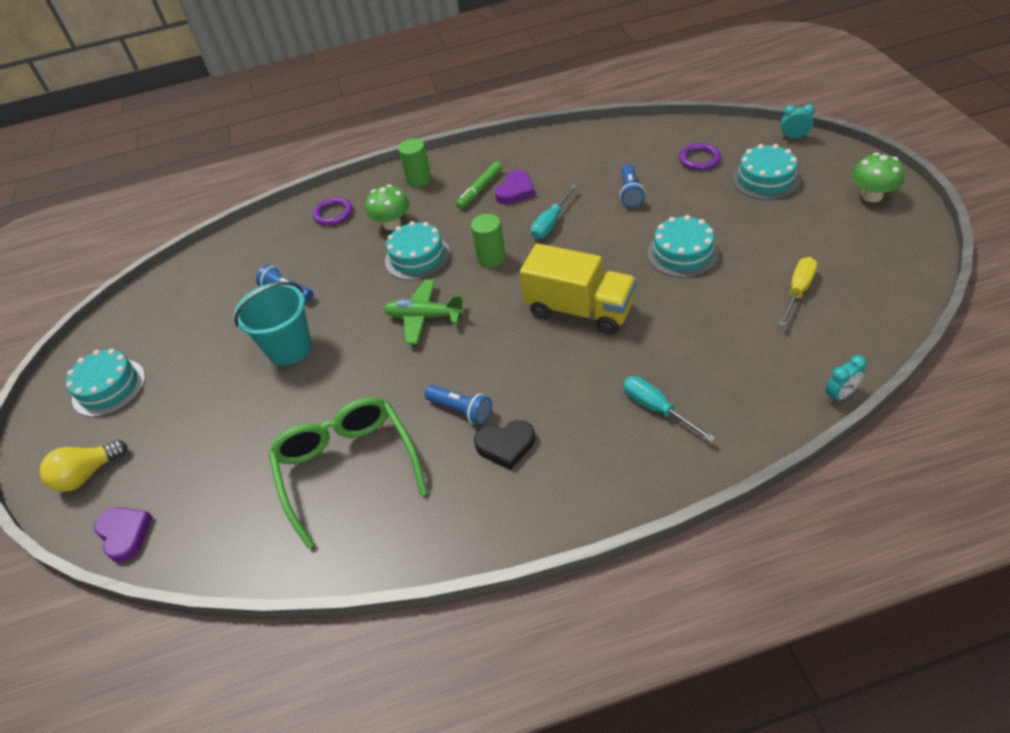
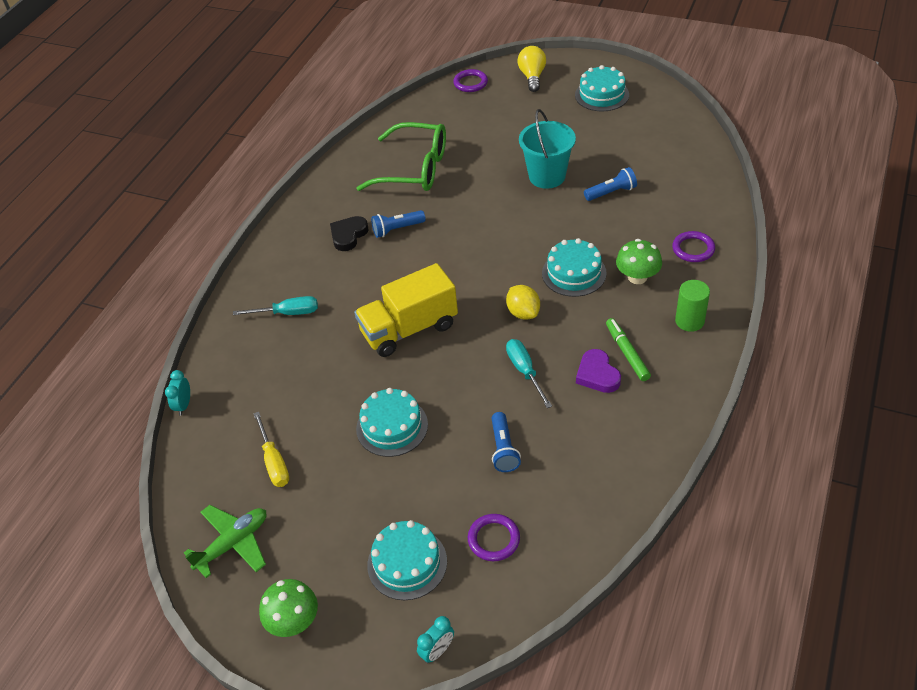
camera: 125 degrees right, 0 degrees up
(125, 534) = (470, 83): purple heart -> purple ring
(424, 317) = (500, 248): green plane -> green plane (233, 544)
(491, 258) = (523, 313): green cylinder -> yellow lemon
(630, 193) = (503, 449): blue flashlight -> blue flashlight turned 135 degrees counterclockwise

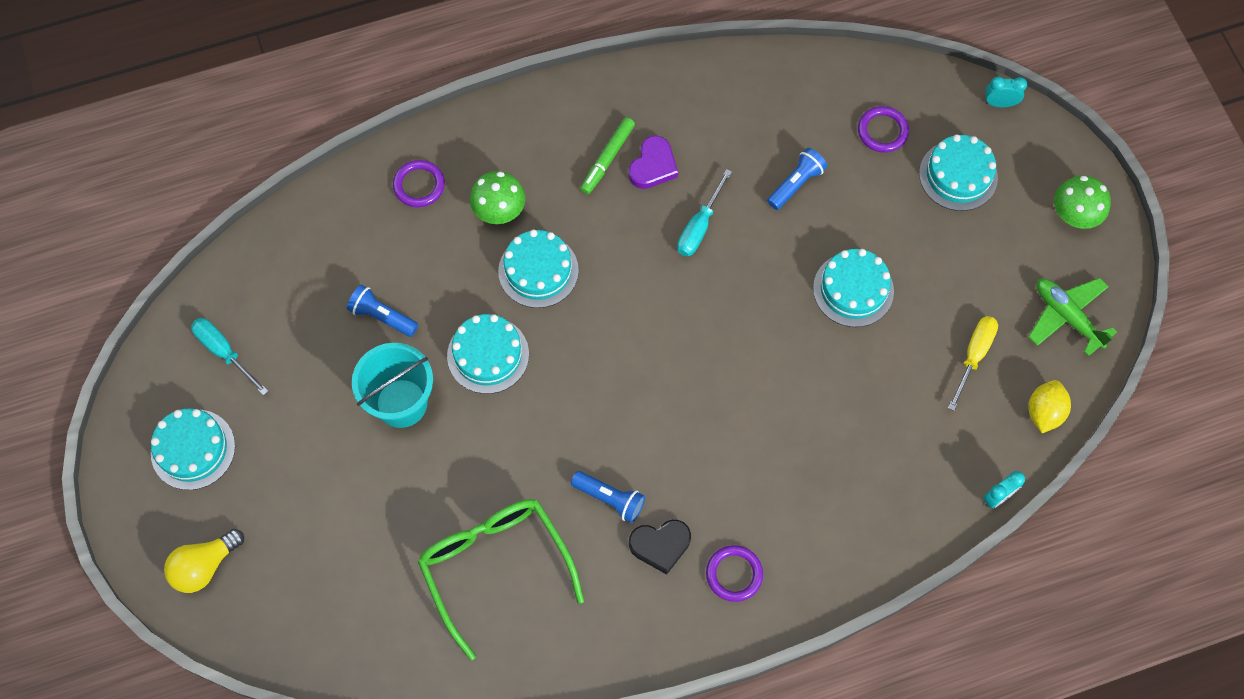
camera: 135 degrees left, 20 degrees up
(233, 544) = (1067, 317): green plane -> green plane turned 45 degrees clockwise
(287, 313) = (815, 506): turquoise screwdriver -> turquoise screwdriver (224, 352)
(409, 329) = (735, 367): yellow truck -> none
(470, 83) = (270, 639): purple ring -> purple ring (734, 574)
(523, 313) = (629, 279): yellow lemon -> yellow lemon (1044, 412)
(539, 223) = (488, 355): none -> turquoise cake
(689, 321) = (525, 132): green cylinder -> none

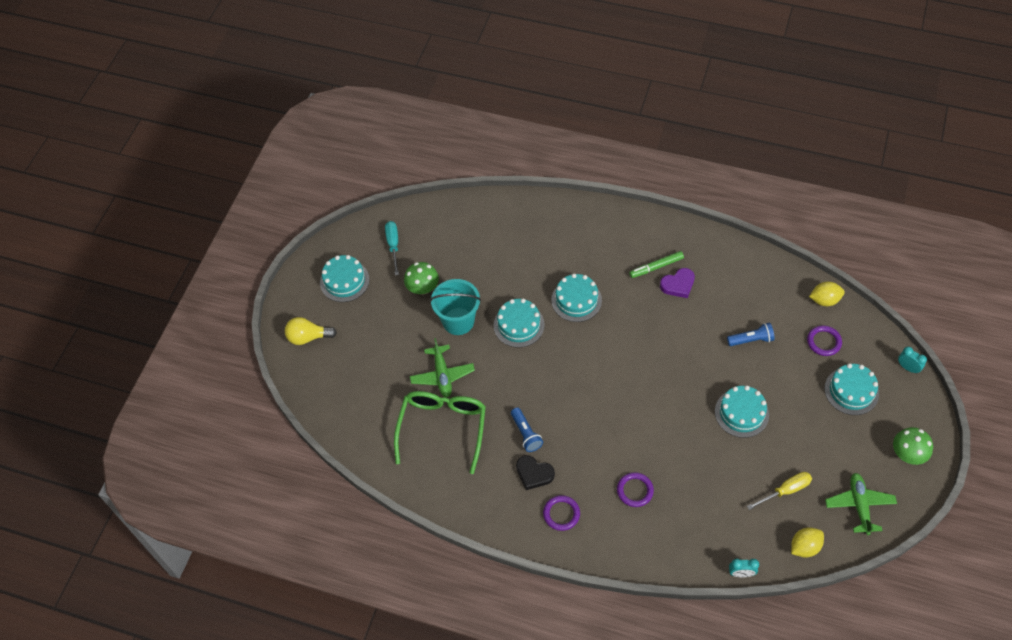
camera: 40 degrees right, 10 degrees down
(382, 316) = (481, 275): blue flashlight -> none
(419, 185) = (548, 223): purple ring -> purple ring (635, 490)
(438, 494) = (442, 375): none -> green plane
(499, 210) = (579, 259): green mushroom -> green mushroom (422, 288)
(699, 226) = (680, 329): turquoise screwdriver -> none
(845, 74) = (824, 300): none -> yellow lemon

